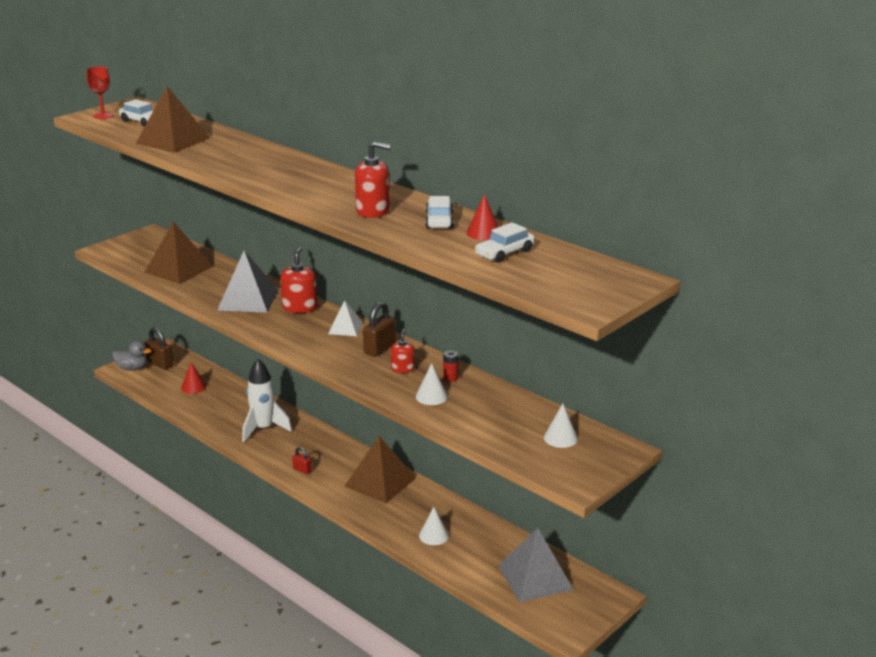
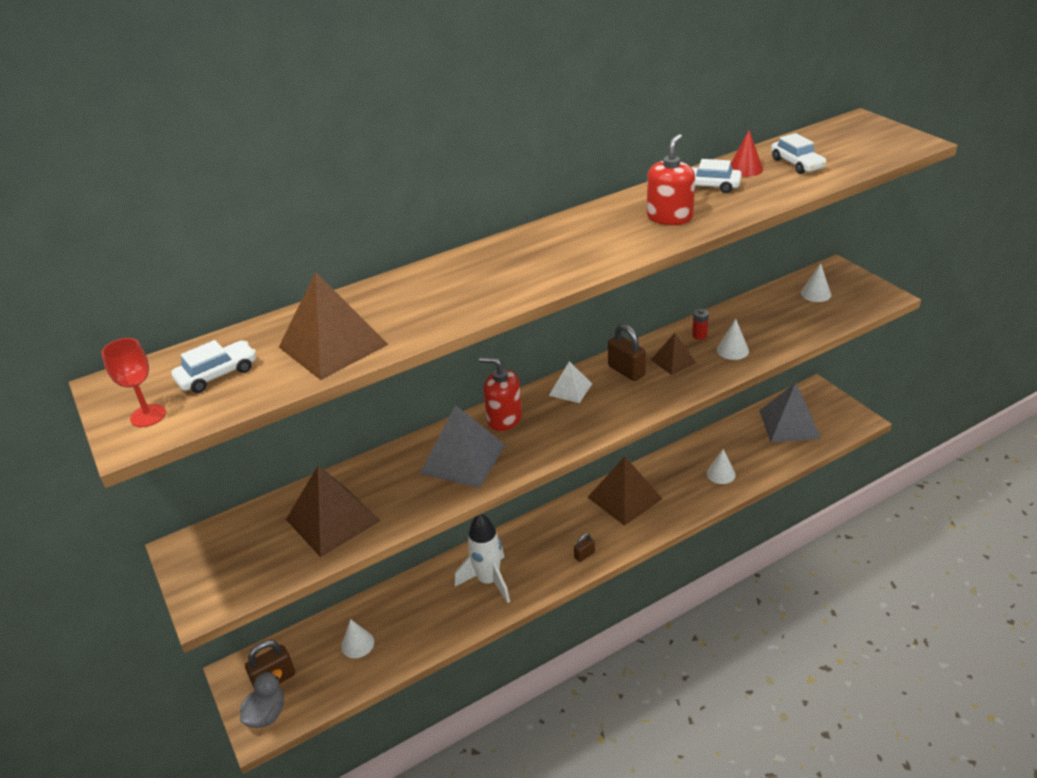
camera: 70 degrees left, 10 degrees up
(193, 387) = (357, 644): red cone -> white cone
(302, 470) = (584, 555): red padlock -> brown padlock
(402, 369) = (673, 361): red soap dispenser -> brown pyramid

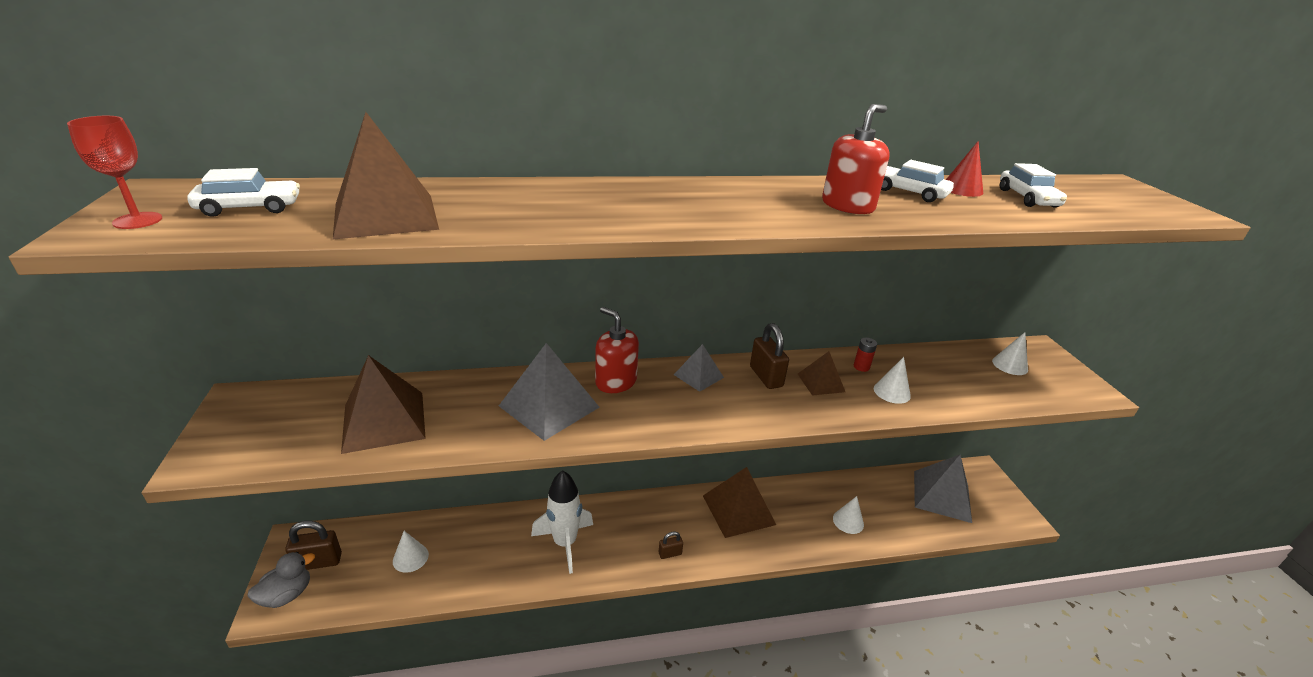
camera: 15 degrees right, 5 degrees down
(570, 389) = (698, 376): white pyramid -> grey pyramid

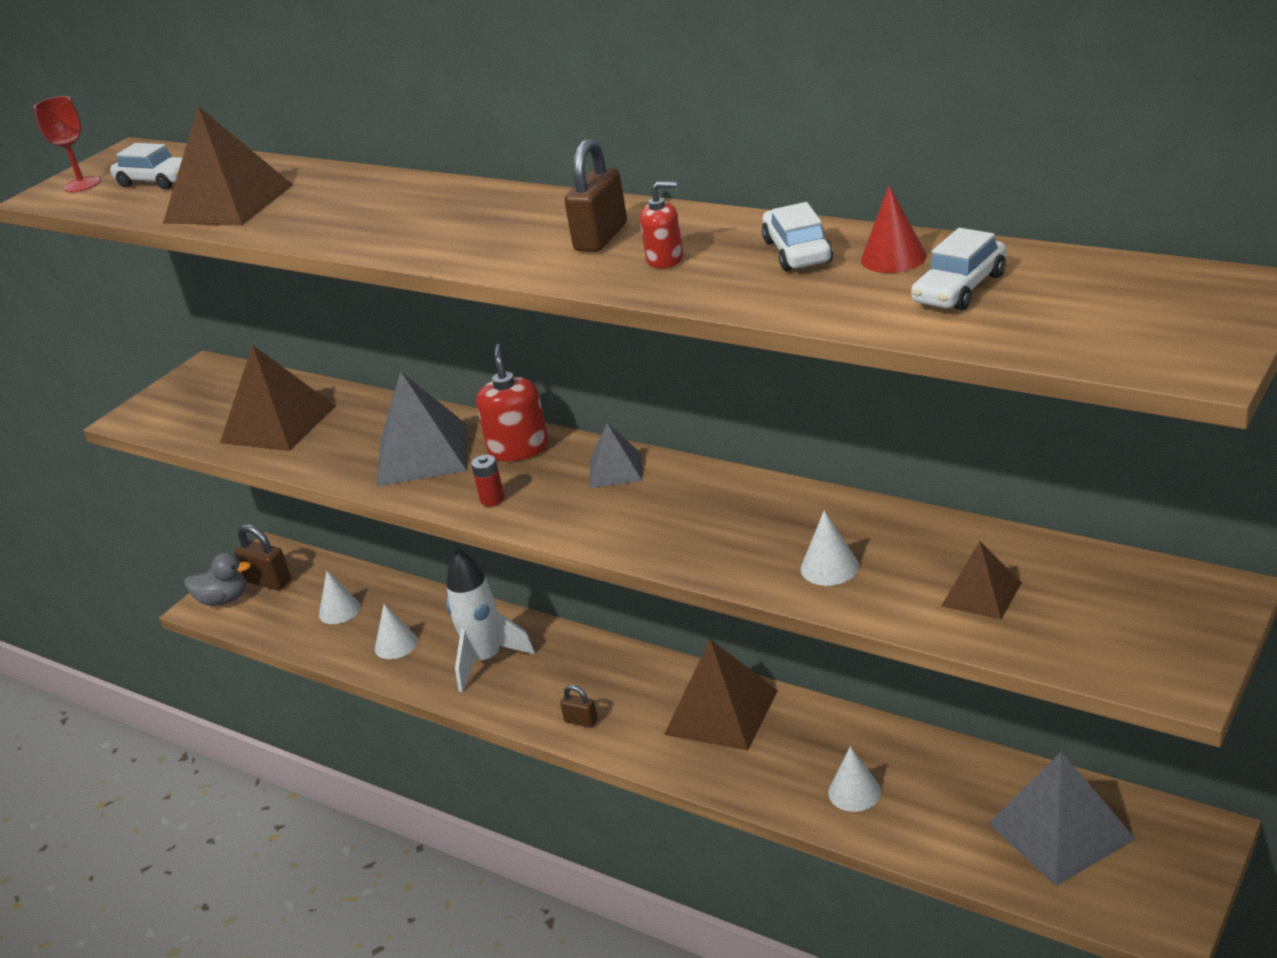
camera: 50 degrees right, 0 degrees up
(766, 377) = (693, 496): brown padlock -> brown padlock (601, 237)
(821, 382) = (752, 525): brown pyramid -> brown pyramid (981, 594)
(847, 206) = (665, 259): red soap dispenser -> red soap dispenser, size x0.61
(861, 367) = (844, 524): red battery -> red battery (492, 499)
(1010, 365) = (1098, 597): white cone -> white cone (396, 644)

